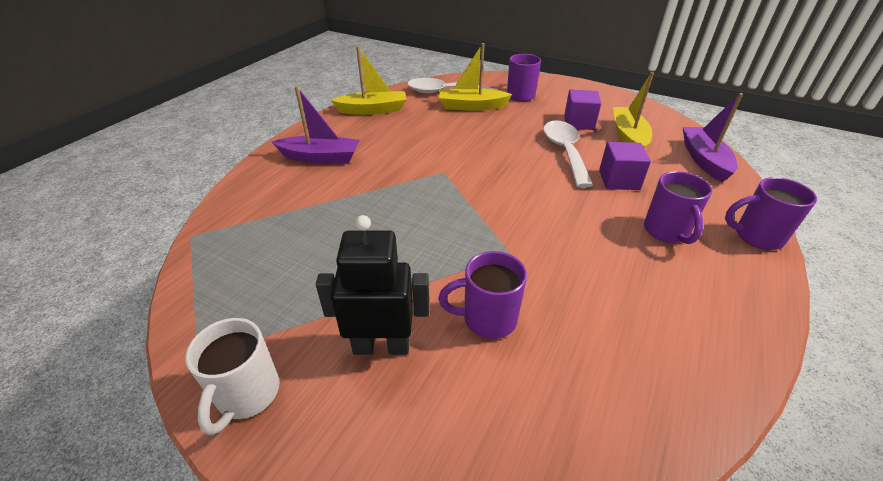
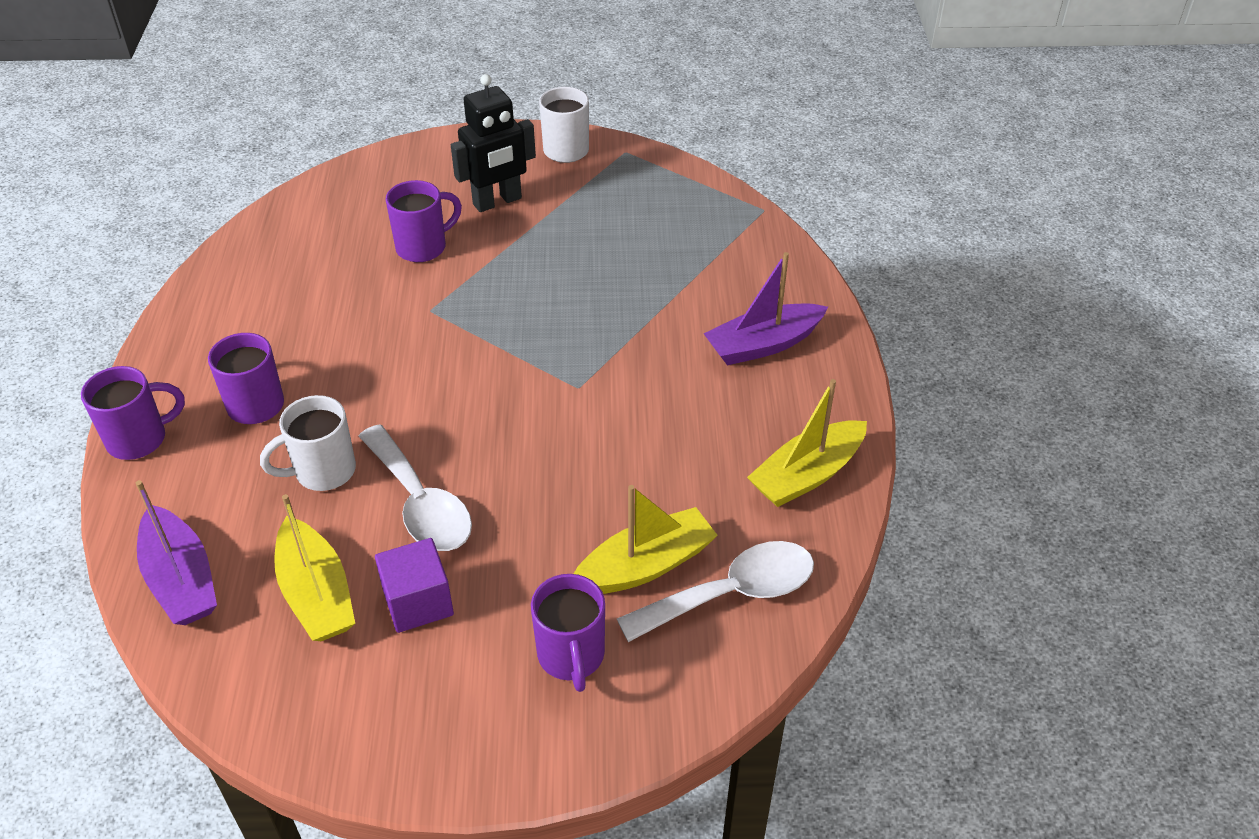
camera: 150 degrees right, 5 degrees up
(619, 180) = (322, 471): purple cube -> white mug

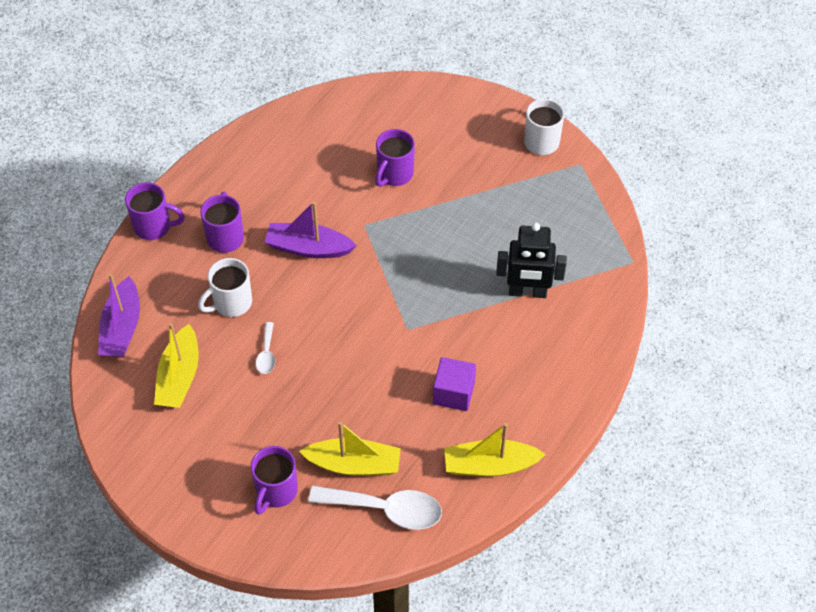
camera: 35 degrees right, 10 degrees up
(322, 471) = (231, 303): white mug -> white mug turned 45 degrees counterclockwise
(418, 602) = (224, 412): purple cube -> purple cube (453, 393)
(420, 503) = (266, 354): white spoon -> white spoon, size x0.50
(423, 247) = (394, 174): purple mug -> purple mug turned 120 degrees clockwise
(497, 202) = (465, 162): black robot -> black robot (527, 292)
(763, 345) = (541, 363): purple boat -> purple boat (308, 248)

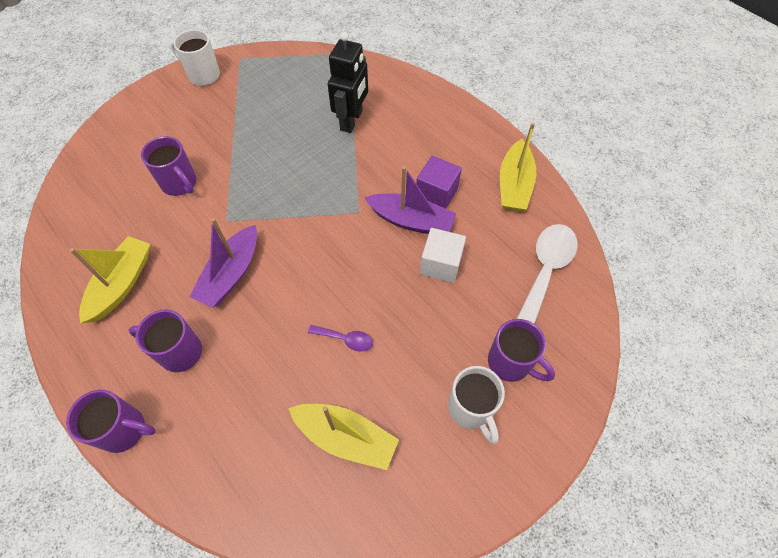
camera: 75 degrees left, 5 degrees up
(122, 328) = (255, 496): purple boat -> purple boat (411, 221)
(154, 227) = (125, 430): purple mug -> purple mug turned 75 degrees clockwise
(231, 303) = (269, 362): white mug -> white mug (471, 409)
(266, 354) = (345, 339): white spoon -> purple spoon
(354, 464) = (493, 286): yellow boat -> yellow boat (121, 284)
(367, 414) = (441, 264): none -> white cube

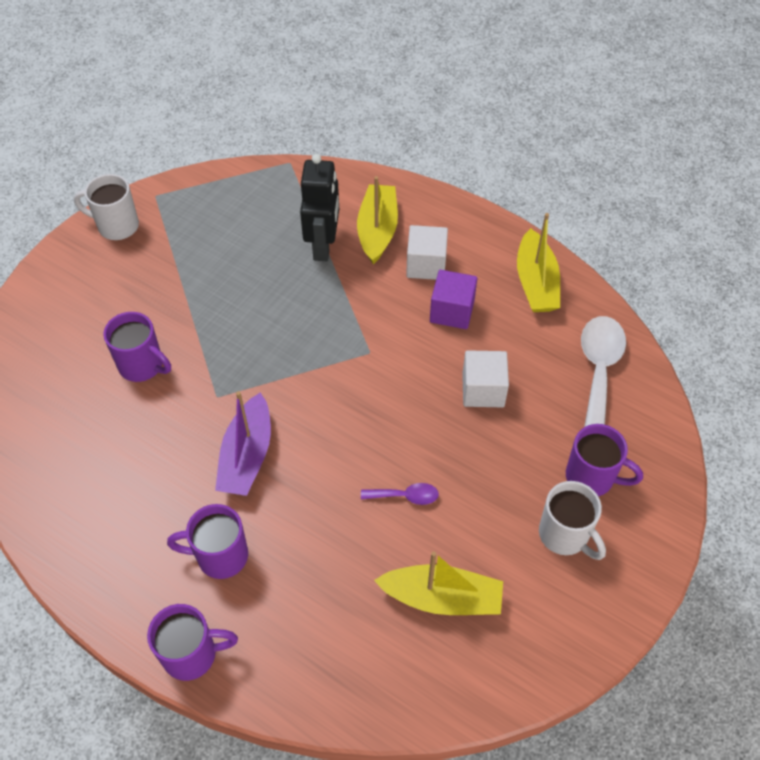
camera: 15 degrees left, 5 degrees down
(121, 284) = (120, 498): yellow boat -> yellow boat (377, 230)
(411, 221) = (433, 349): purple boat -> none
(428, 152) = (426, 265): none -> white cube

